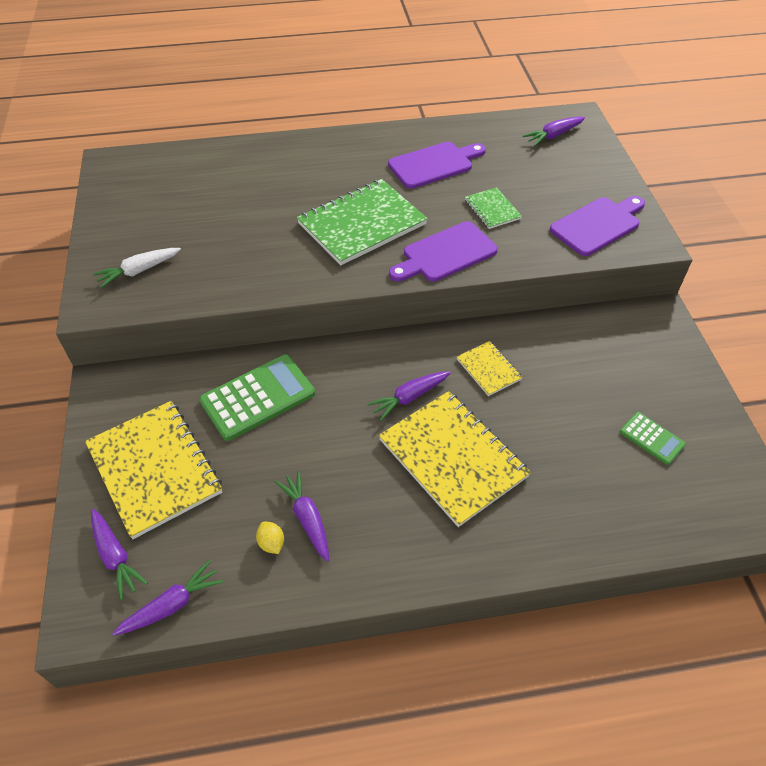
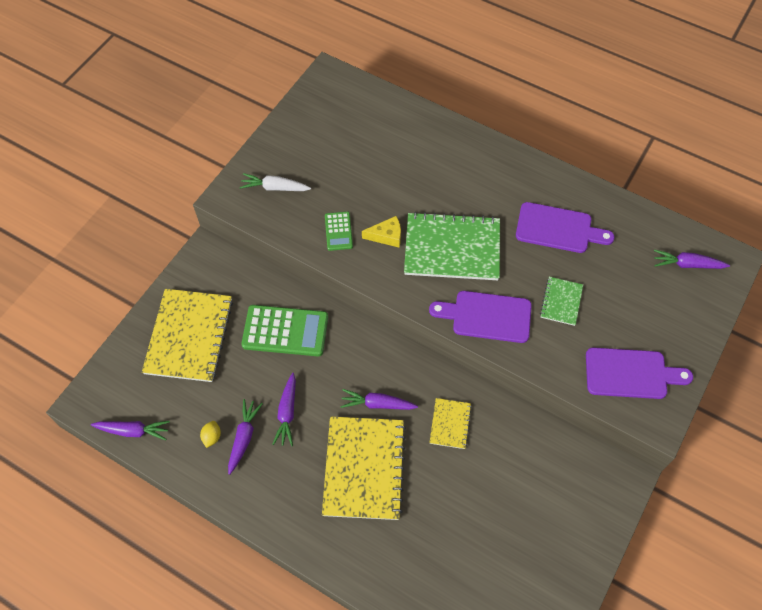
camera: 40 degrees right, 10 degrees up
(115, 557) = (128, 377): purple carrot -> purple carrot (287, 413)
(292, 247) = (386, 236): none -> yellow cheese
(651, 438) = (509, 562): green calculator -> green calculator (338, 231)

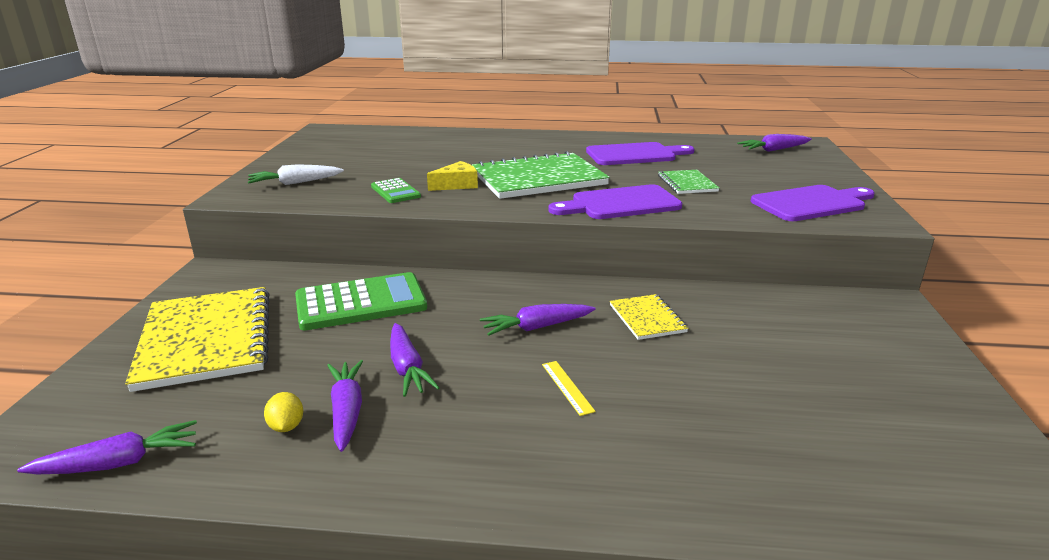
camera: 25 degrees left, 35 degrees down
(364, 468) = (567, 387): yellow notebook -> yellow ruler

